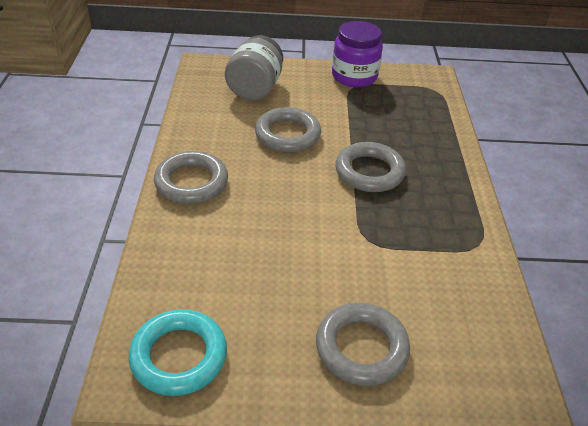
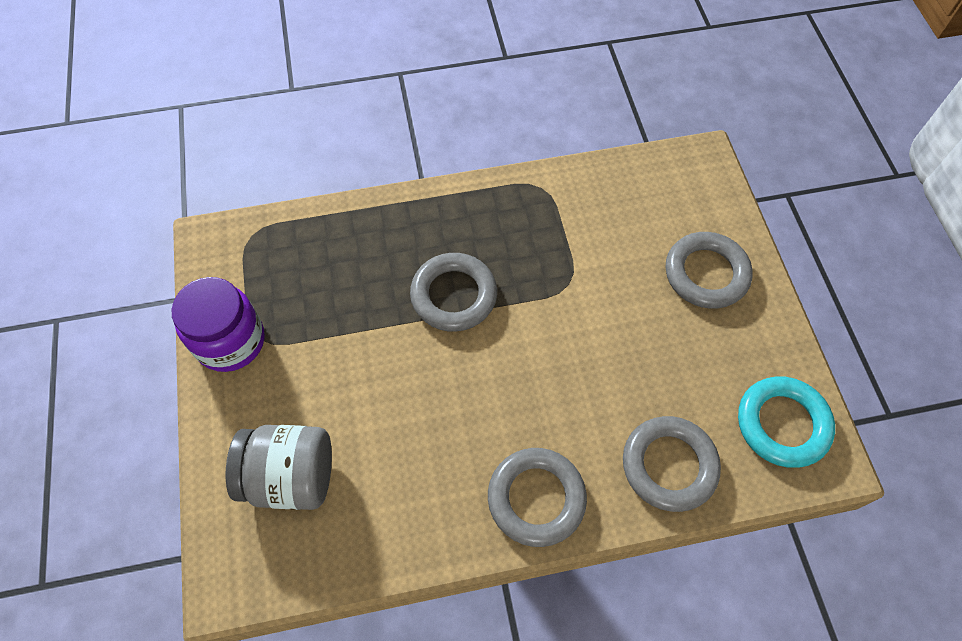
camera: 100 degrees left, 20 degrees up
(287, 135) = (401, 403): grey ring -> grey ring (669, 465)

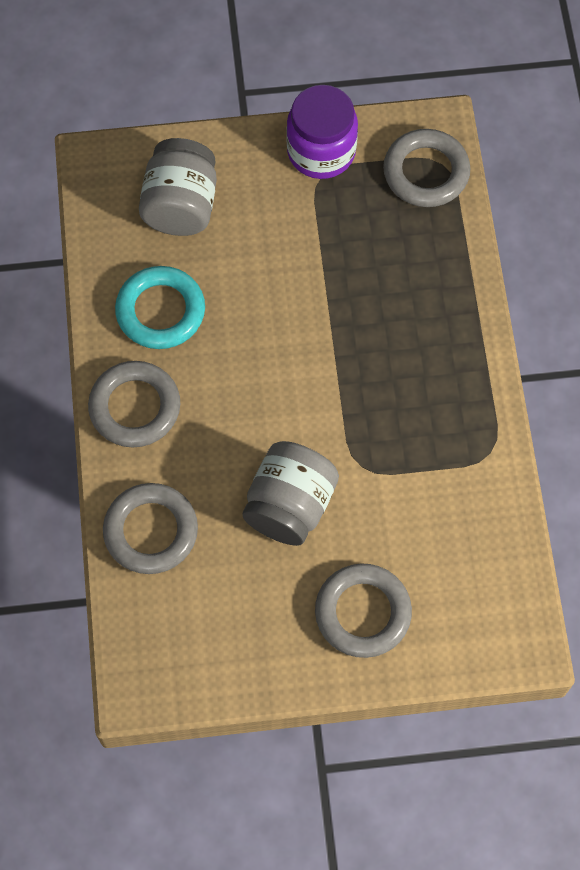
camera: 95 degrees right, 5 degrees up
(453, 295) = (355, 351): grey ring -> grey ring (426, 172)
(618, 340) = (290, 505): none -> grey jar
(782, 424) = (180, 651): turquoise ring -> turquoise ring (160, 311)

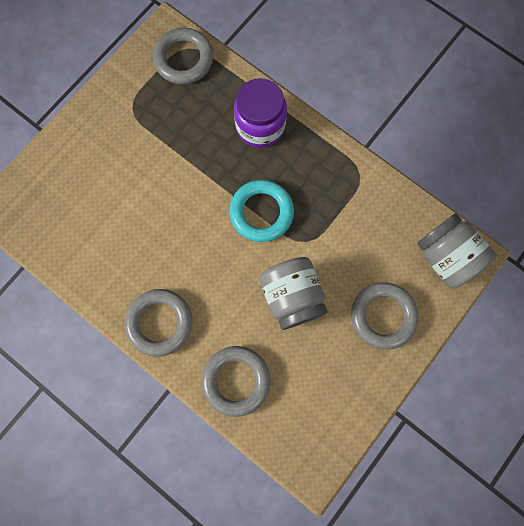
camera: 45 degrees left, 10 degrees up
(160, 311) = (120, 258): turquoise ring -> turquoise ring (261, 212)
(181, 205) = (73, 191): grey jar -> grey jar (445, 257)
(321, 151) = (118, 95): purple jar -> purple jar (260, 126)

